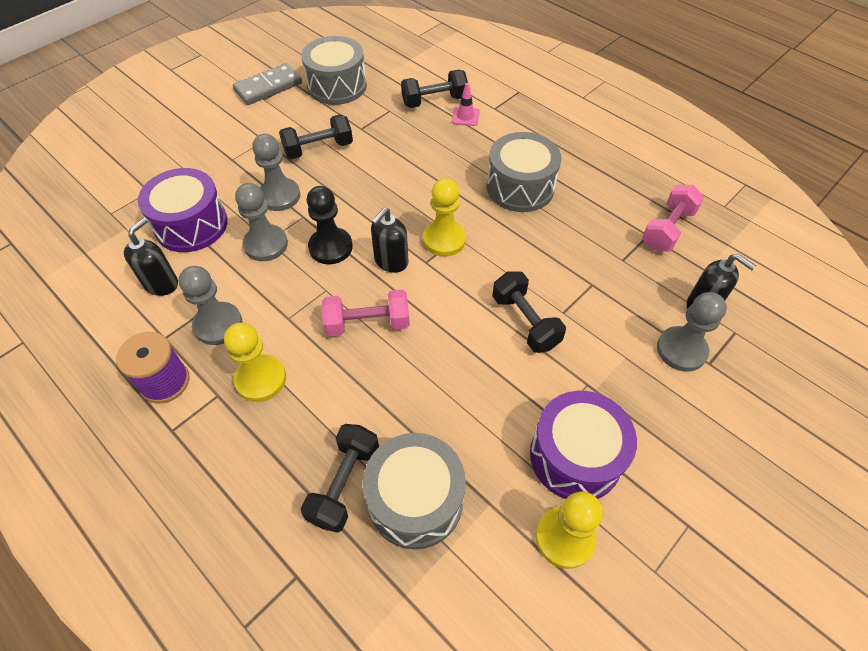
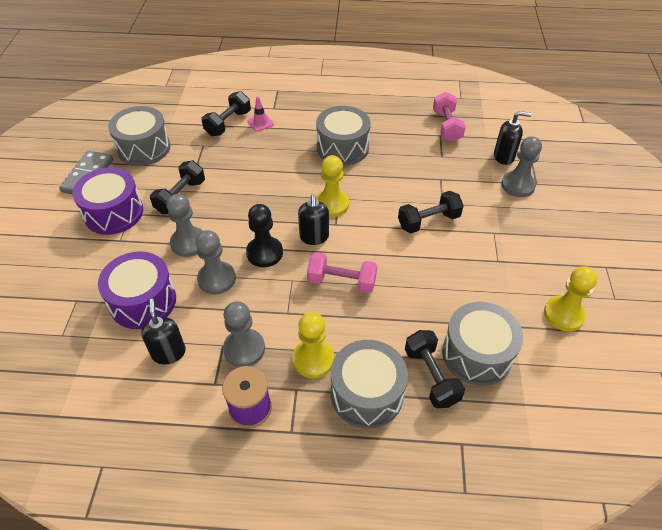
camera: 40 degrees left, 5 degrees down
(268, 450) = (367, 394): none -> grey drum
(367, 323) = (341, 281): pink dumbbell -> pink dumbbell turned 60 degrees clockwise
(525, 321) = (428, 221): black dumbbell -> black dumbbell turned 45 degrees counterclockwise
(575, 456) = (527, 272): purple drum -> purple drum (114, 213)

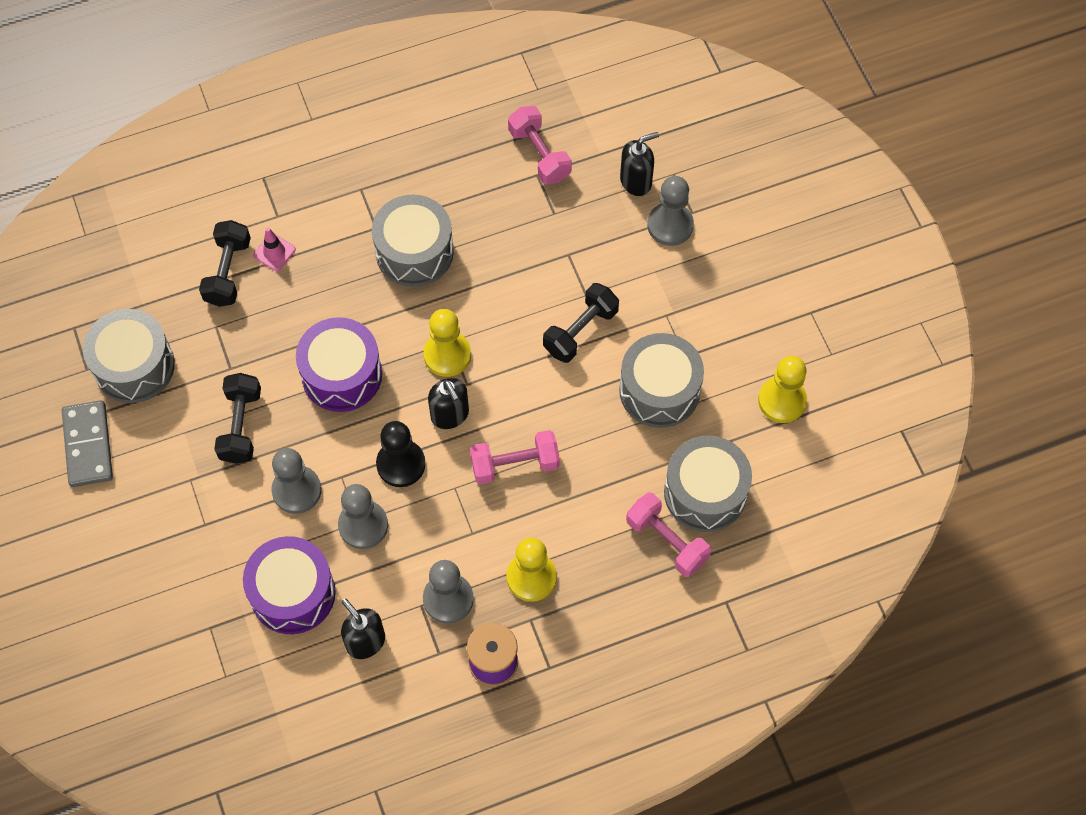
camera: 25 degrees left, 15 degrees up
(114, 213) = (168, 488): purple drum -> purple drum (342, 375)
(367, 394) = (608, 591): grey drum -> grey drum (659, 390)
(431, 376) = (667, 541): black dumbbell -> pink dumbbell

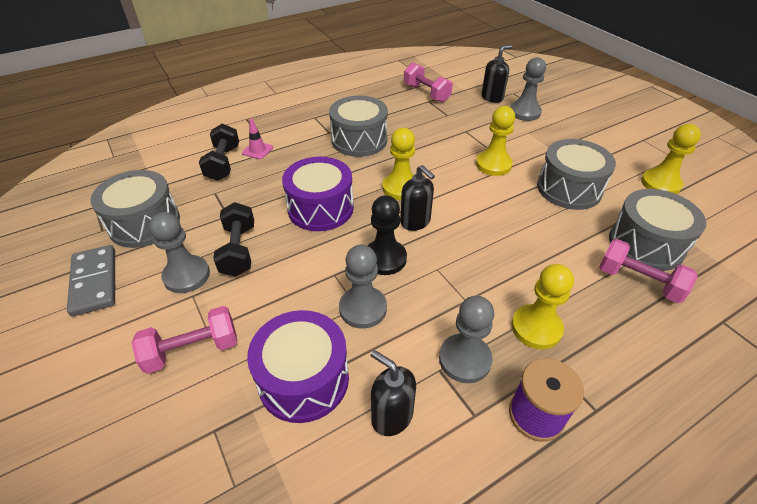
camera: 10 degrees left, 20 degrees down
(297, 490) = (295, 290): grey pawn -> grey pawn (186, 275)
(515, 464) = (481, 246): pink dumbbell -> pink dumbbell (192, 350)
(580, 331) = (493, 165): black dumbbell -> yellow pawn

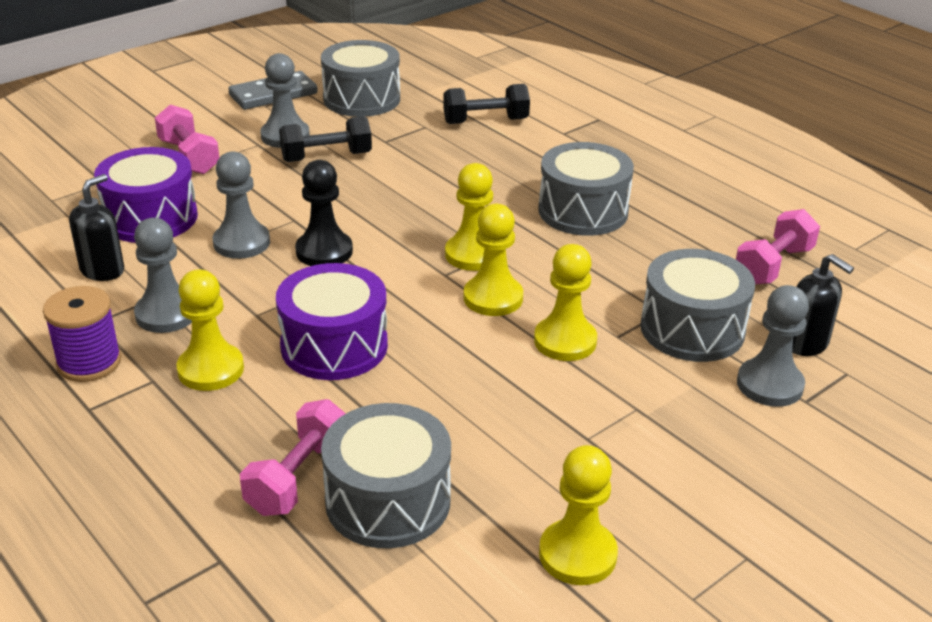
camera: 80 degrees right, 10 degrees down
(257, 150) = (523, 138): pink traffic cone -> none
(320, 208) = (411, 198): purple drum -> purple drum (334, 346)
(415, 222) = (399, 270): black soap dispenser -> none
(450, 185) = (493, 298): none -> yellow pawn
(569, 189) = (522, 424): grey drum -> grey drum (692, 329)

